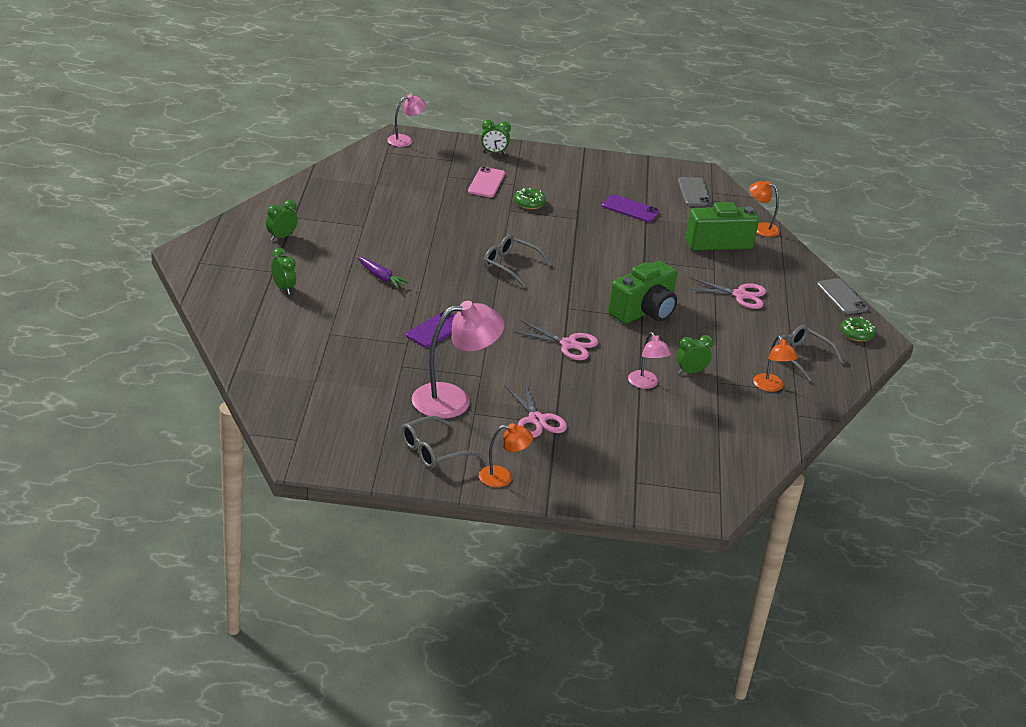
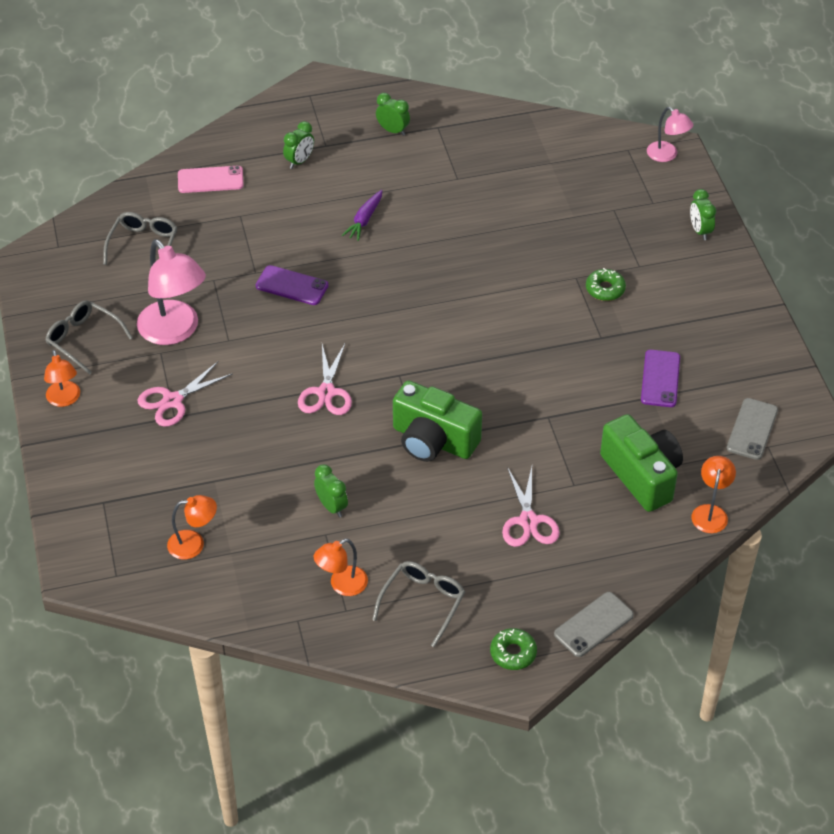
camera: 75 degrees right, 15 degrees up
(486, 183) = (623, 243): pink phone -> pink phone (210, 180)
(510, 265) = (456, 308): grey glasses -> grey glasses (143, 245)
(646, 384) = (286, 473): pink lamp -> none
(694, 192) = (752, 429): grey phone -> grey phone turned 45 degrees counterclockwise
(702, 445) = (194, 544): none -> orange lamp

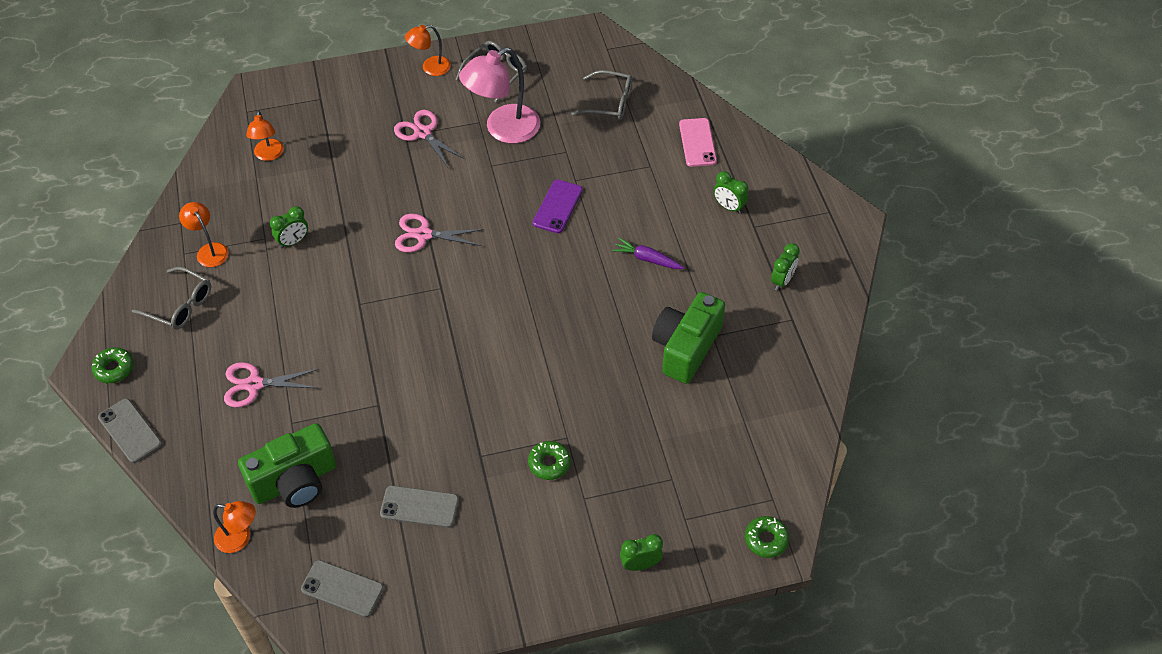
camera: 90 degrees right, 5 degrees up
(433, 440) = (359, 313): green camera -> green camera (685, 348)
(660, 379) = (419, 507): purple phone -> grey phone
(667, 155) = (766, 539): pink lamp -> green donut

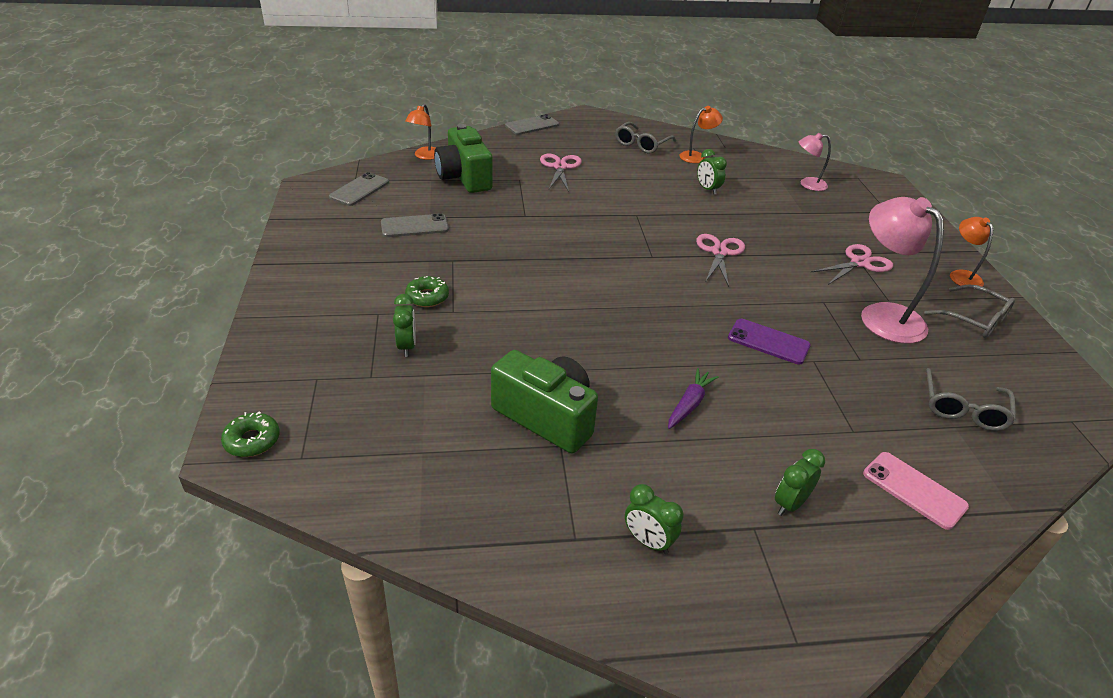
camera: 95 degrees right, 15 degrees down
(114, 369) = (587, 122): green donut -> none
(269, 155) = (807, 184): orange lamp -> pink lamp
(419, 507) = (414, 226): grey phone -> grey phone turned 60 degrees clockwise
(640, 564) = (283, 339): green clock -> green clock (407, 346)
(697, 142) = (914, 490): pink phone -> pink phone turned 45 degrees clockwise

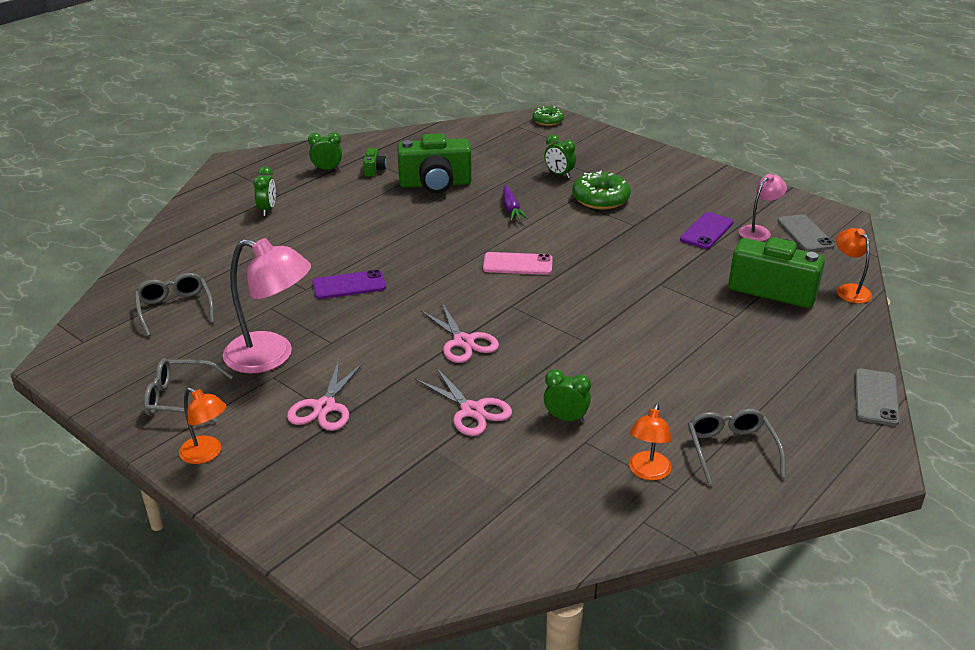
camera: 140 degrees right, 5 degrees down
(414, 226) = (706, 231): grey phone -> purple phone
(427, 297) = (600, 199): green donut -> green donut, size x1.60
(560, 167) = (735, 353): pink scissors -> pink scissors (472, 410)
(587, 494) = (374, 170): none -> green camera
(689, 404) = (365, 225): purple carrot -> purple carrot (511, 209)
(807, 184) = (471, 510): pink lamp -> pink lamp (758, 231)
(914, 490) = (197, 246): pink phone -> pink phone (517, 264)

